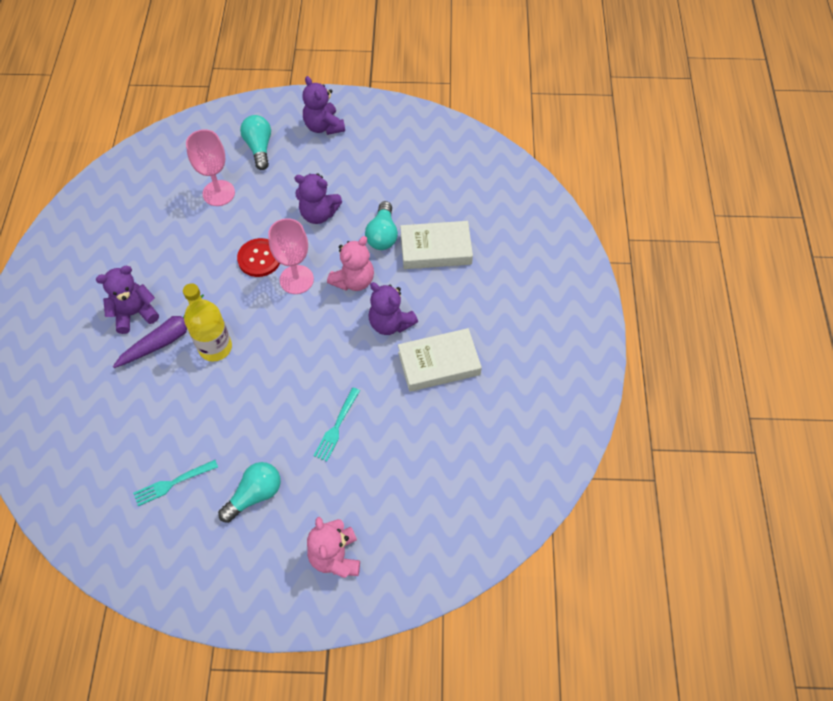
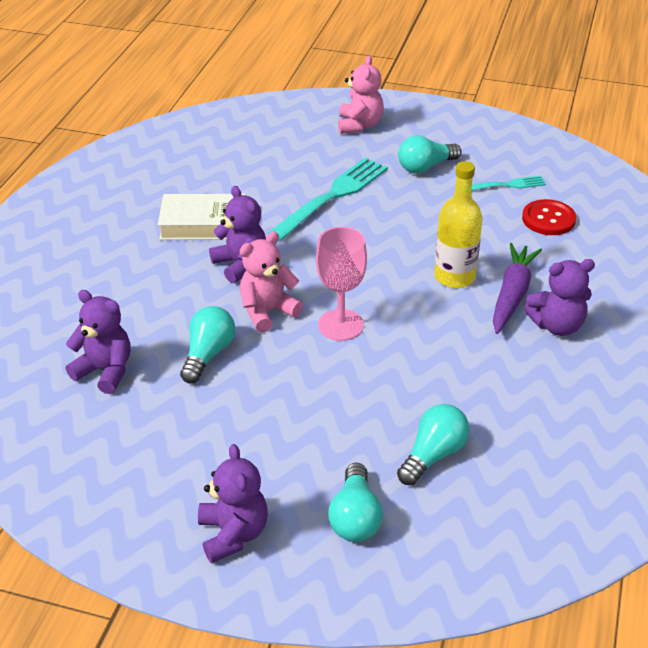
camera: 165 degrees left, 20 degrees down
(168, 337) = (512, 295): purple carrot -> purple carrot turned 135 degrees clockwise
(218, 193) = (433, 455): pink goblet -> turquoise light bulb
(259, 258) = (385, 357): red button -> red button (548, 219)
(318, 214) = (287, 397): purple teddy bear -> purple teddy bear (105, 371)
(336, 426) = (332, 196): turquoise fork -> turquoise fork, size x1.88
(435, 249) = (147, 326): white book -> none

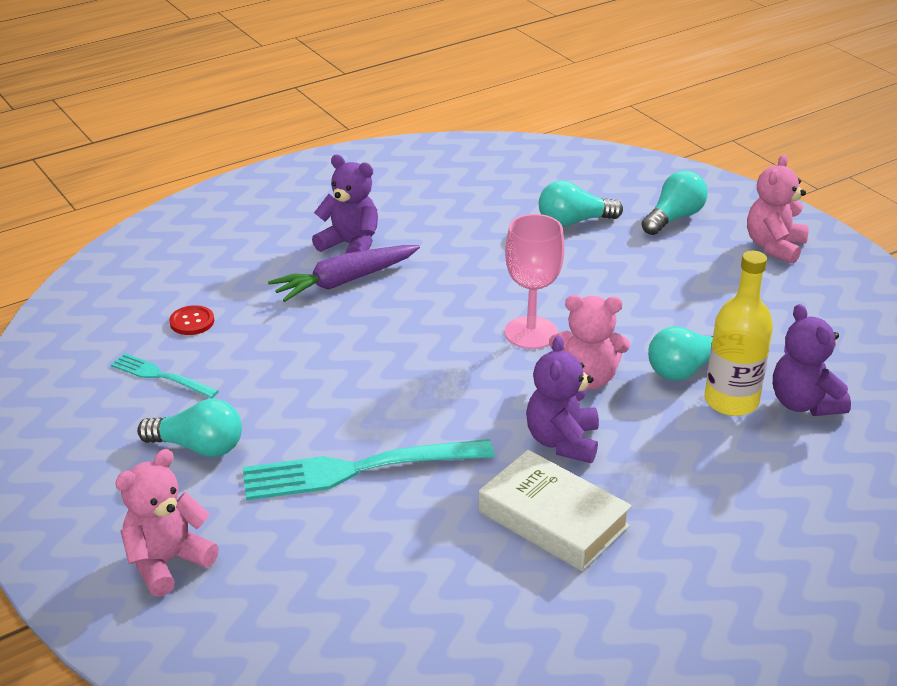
camera: 140 degrees left, 5 degrees down
(233, 534) = (774, 246): purple teddy bear -> pink teddy bear
(454, 277) = (368, 319): yellow bottle -> yellow bottle (731, 401)
(548, 219) = (192, 322): red button -> red button, size x0.65

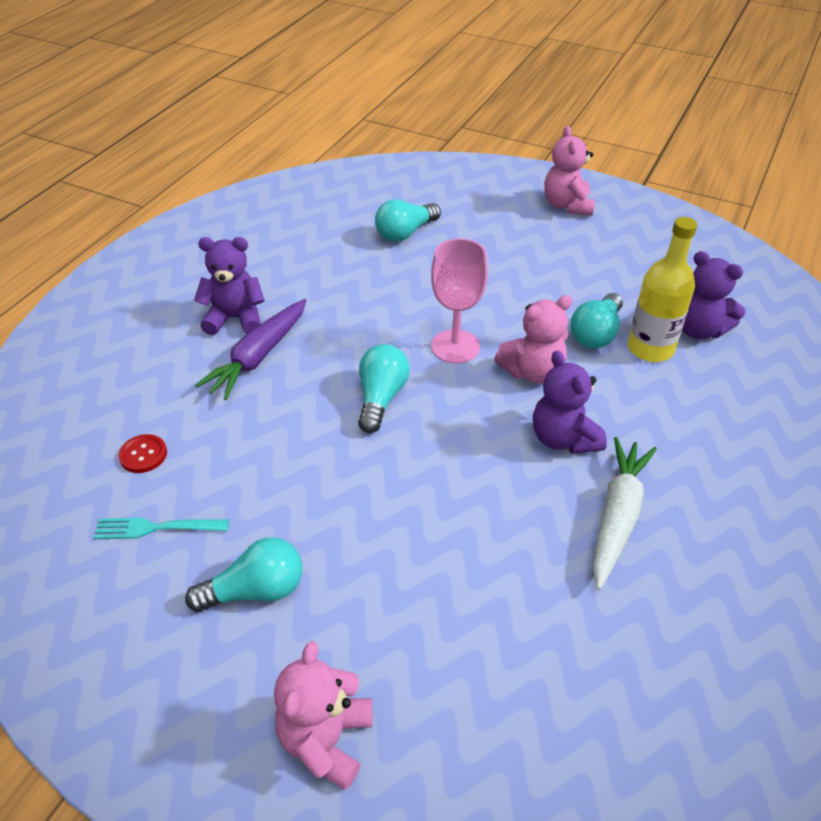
camera: 30 degrees left, 10 degrees up
(358, 469) = (422, 544): turquoise fork -> none
(553, 519) = (617, 516): white book -> white carrot
(674, 218) = (477, 205): turquoise light bulb -> turquoise light bulb (381, 398)

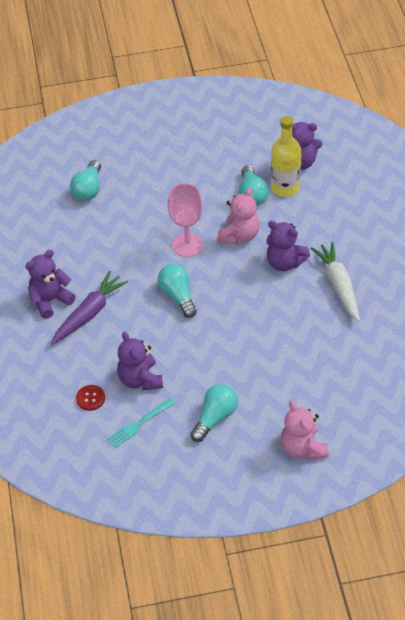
camera: 35 degrees left, 5 degrees up
(224, 471) = (140, 379): none -> purple teddy bear
(258, 356) = (89, 313): purple carrot -> purple carrot turned 135 degrees counterclockwise
(567, 205) = (165, 116): pink teddy bear -> none

